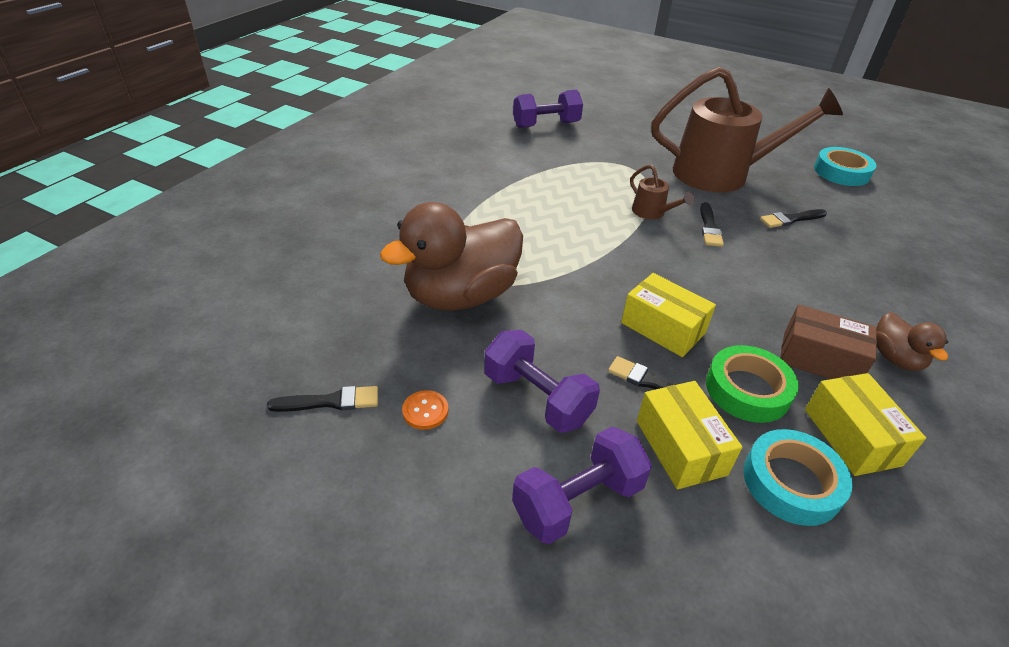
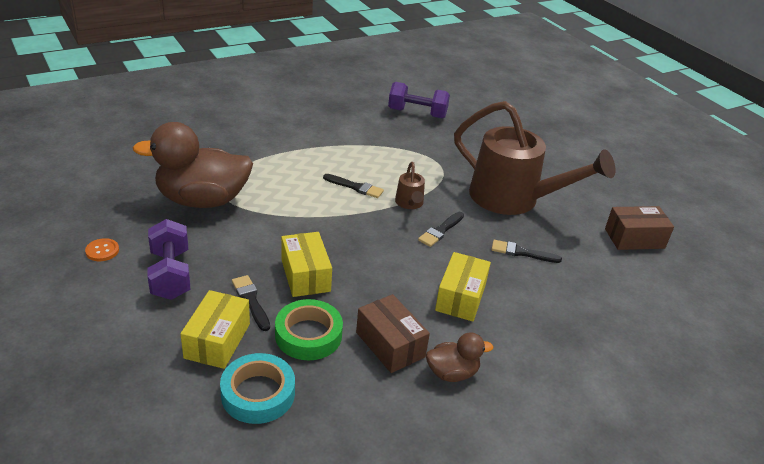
camera: 30 degrees right, 5 degrees down
(330, 401) = (61, 223): black brush -> black brush (355, 187)
(577, 501) = (122, 333): purple dumbbell -> none
(841, 172) = (634, 238): turquoise tape -> brown box
(851, 437) = (338, 395): yellow box -> yellow box (460, 297)
(895, 358) = (452, 373): brown duck -> brown duck turned 120 degrees counterclockwise

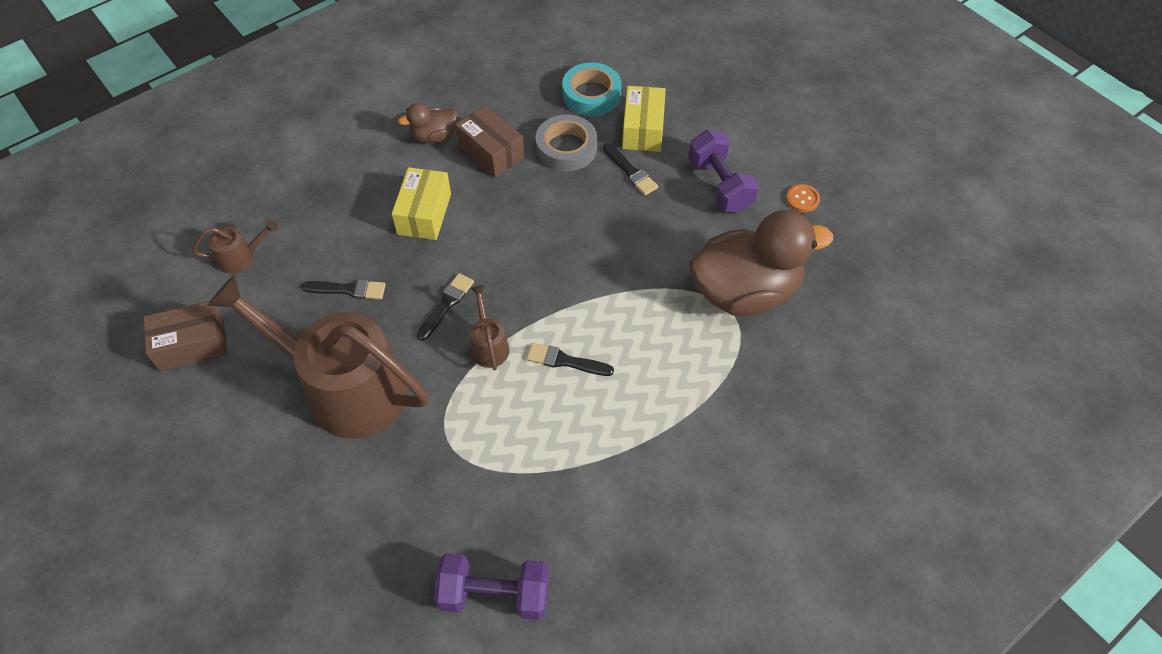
camera: 175 degrees right, 20 degrees up
(305, 275) = (588, 210): yellow box -> none
(308, 335) = (566, 148): green tape -> grey tape
(621, 290) = (242, 257): none -> brown watering can

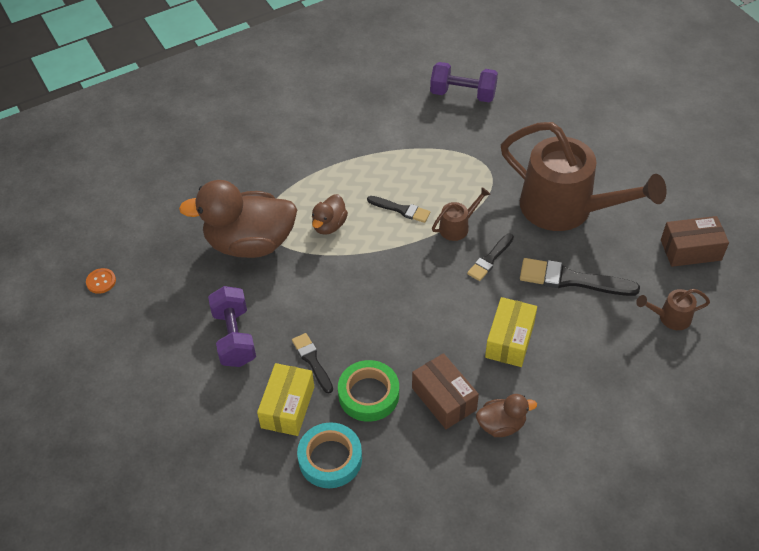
camera: 170 degrees left, 5 degrees down
(348, 290) = (572, 279): black brush -> black brush, size x1.69
(488, 345) = (458, 226): brown watering can -> brown watering can turned 120 degrees counterclockwise
(566, 148) = (368, 394): grey tape -> green tape
(654, 327) = (329, 225): none -> brown duck
(802, 199) = (167, 315): orange button -> orange button (101, 281)

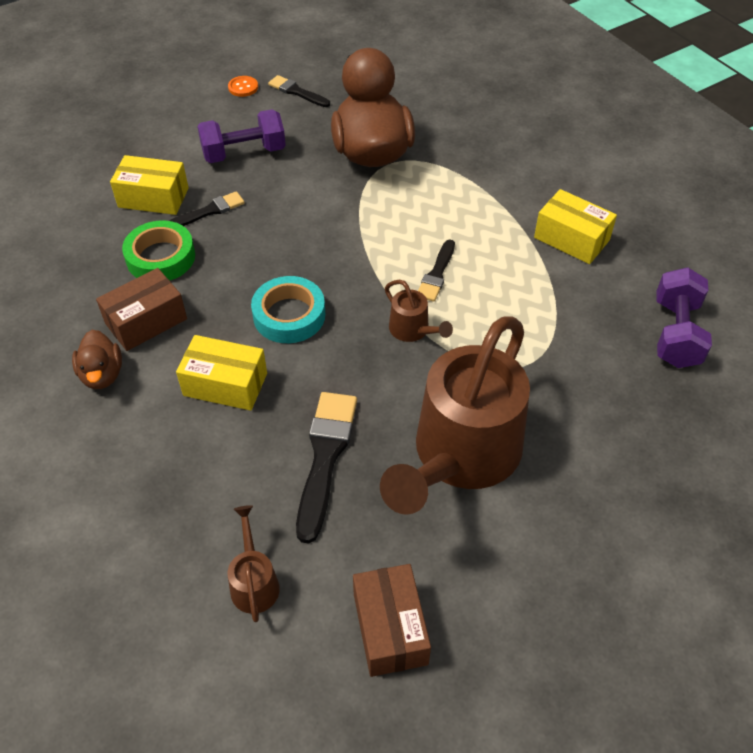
camera: 85 degrees right, 0 degrees up
(101, 281) = (316, 61): orange button -> orange button (243, 87)
(329, 225) = (404, 211): brown duck -> none
(330, 459) = (86, 232): turquoise tape -> turquoise tape (289, 315)
(370, 132) = (571, 239): none -> yellow box
(490, 259) = (359, 365): black brush -> black brush (297, 92)

